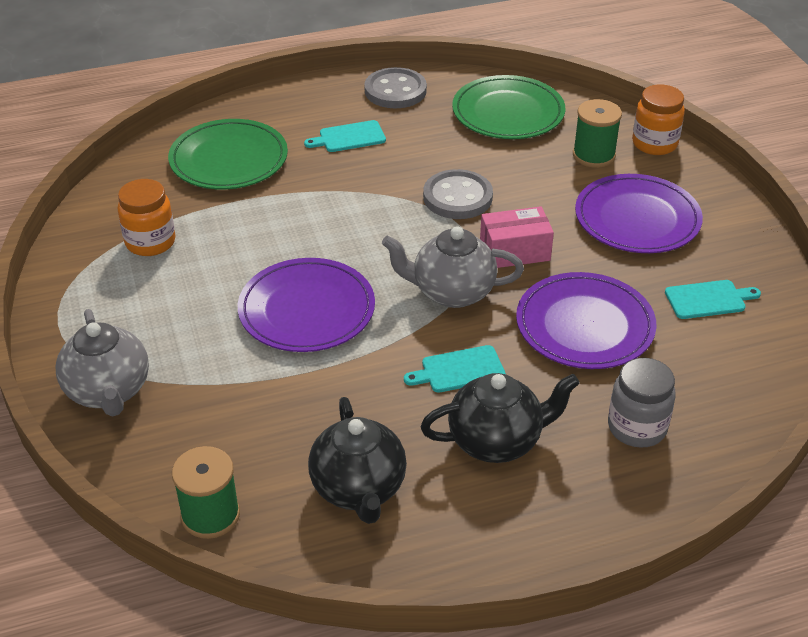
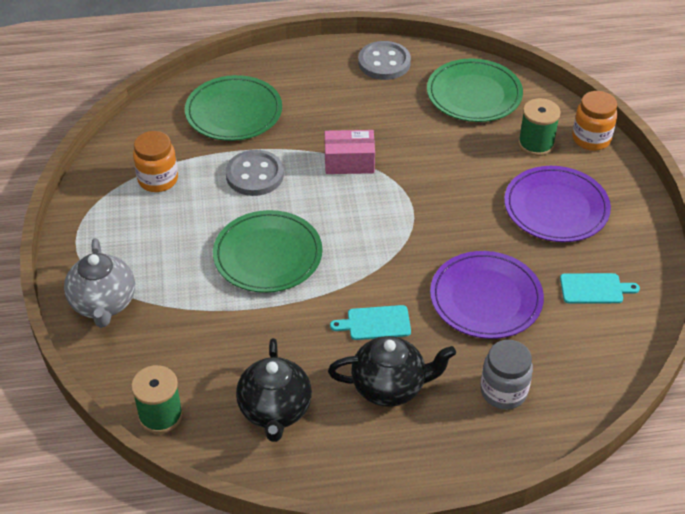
camera: 10 degrees right, 5 degrees up
(307, 310) = (268, 255): purple plate -> green plate
(349, 137) = (335, 103): turquoise cutting board -> none
(452, 292) = (386, 255): grey teapot -> none
(457, 197) = (412, 169): grey button -> grey button (255, 175)
(514, 251) = (446, 225): pink box -> pink box (349, 162)

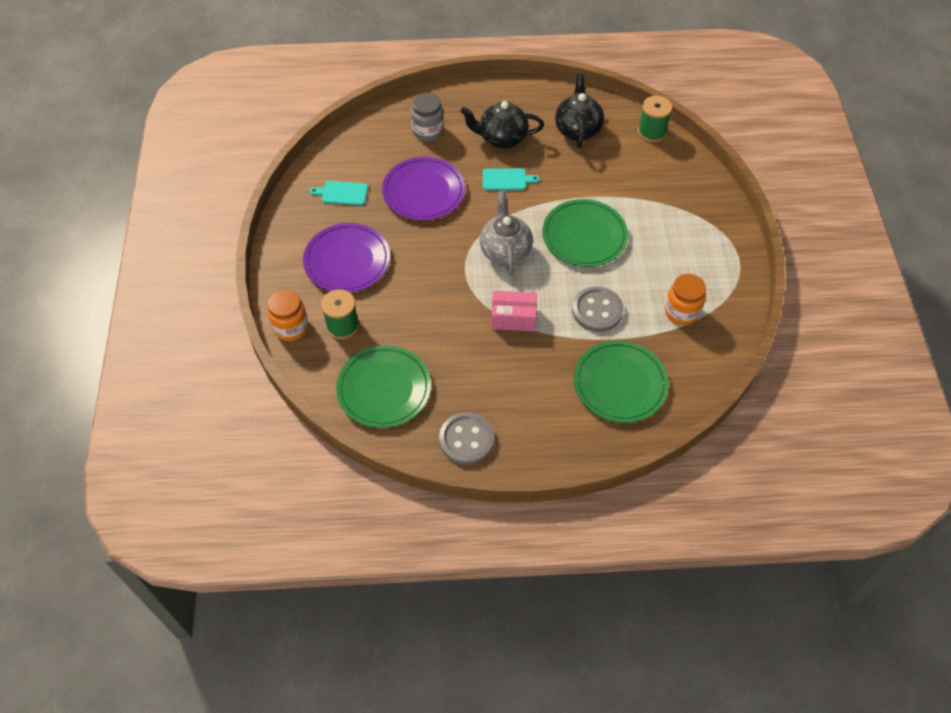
camera: 175 degrees left, 10 degrees up
(103, 304) = (705, 206): grey teapot -> grey teapot (505, 251)

